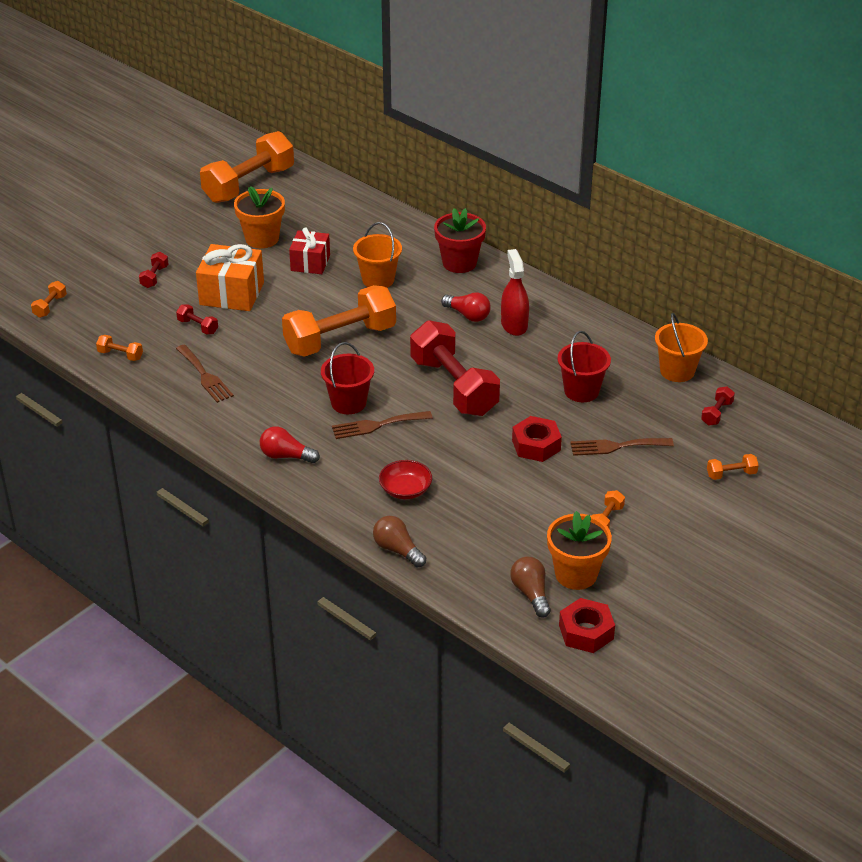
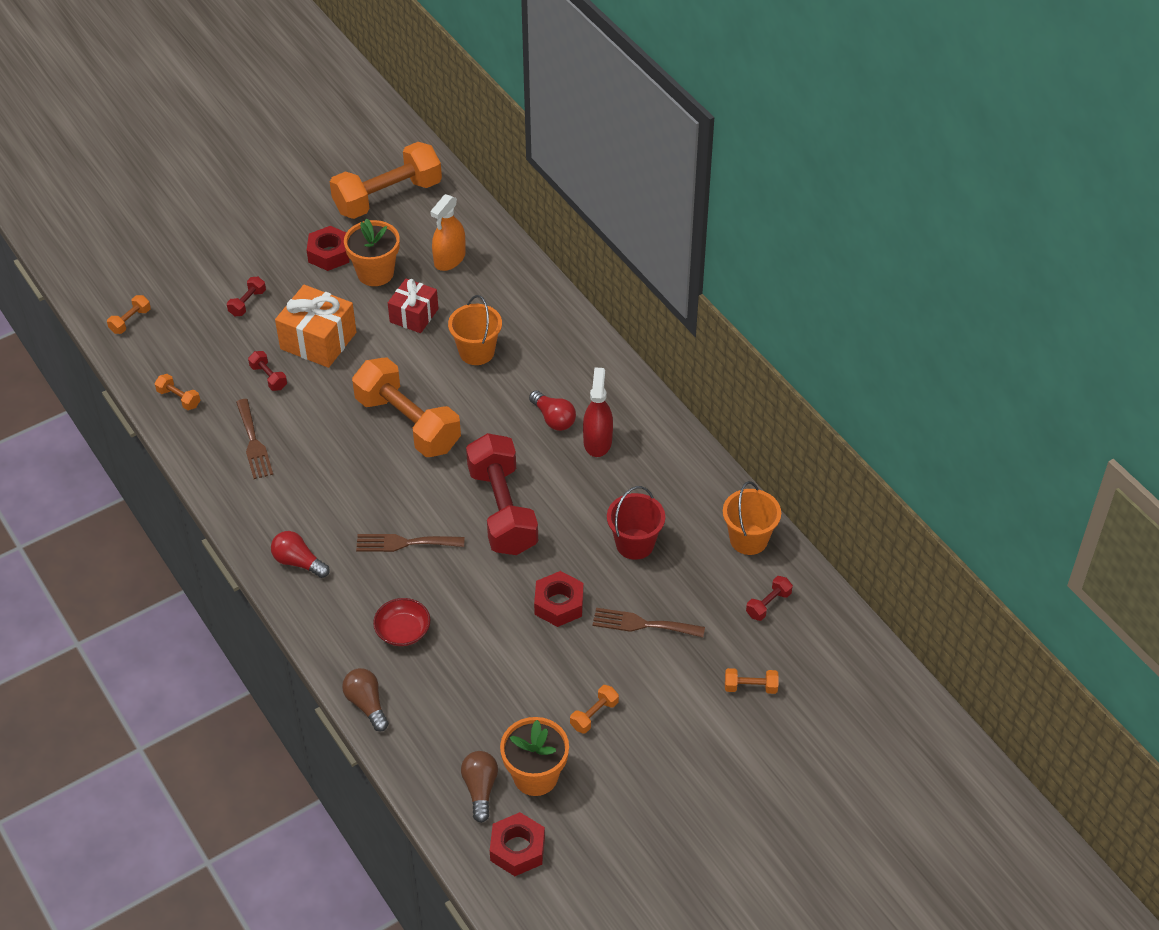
camera: 15 degrees right, 10 degrees up
(214, 231) = (329, 254): none -> red nut
(324, 219) = (449, 259): none -> orange spray bottle
(340, 339) = (408, 423): orange dumbbell -> orange dumbbell turned 60 degrees clockwise
(348, 403) = (386, 508): red bucket -> none
(459, 263) = (571, 346): red flower pot -> none

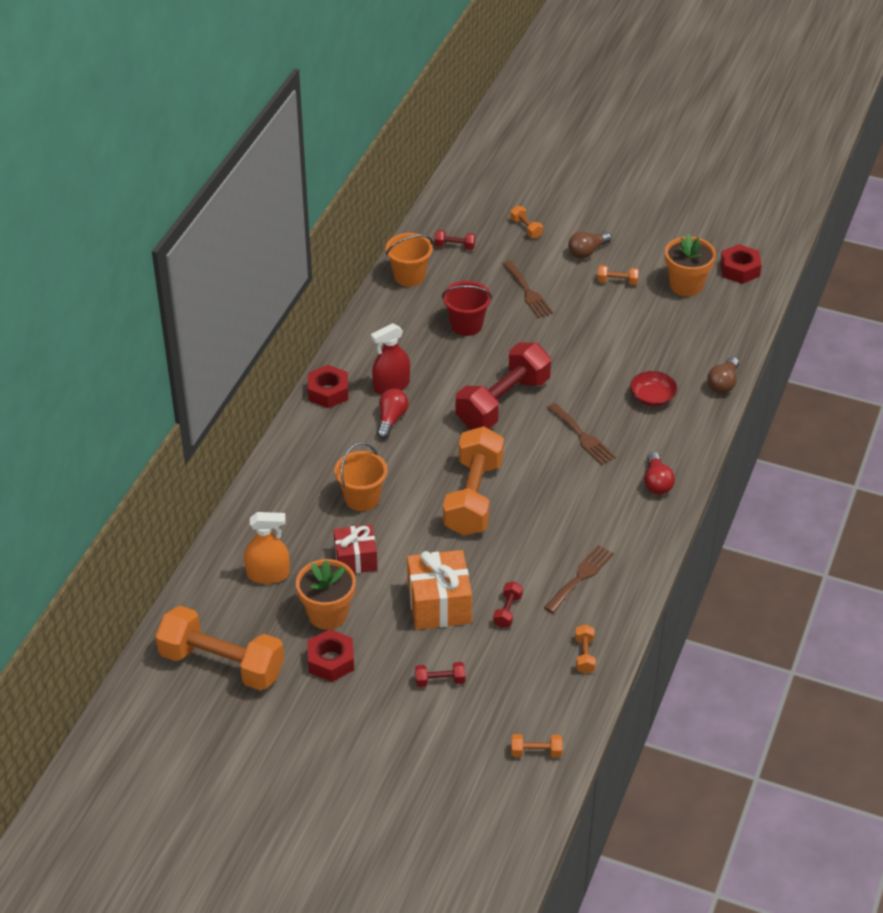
camera: 125 degrees left, 5 degrees down
(480, 789) = (721, 303): brown light bulb -> brown light bulb (587, 251)
(559, 604) = (552, 336): red nut -> red nut (328, 392)

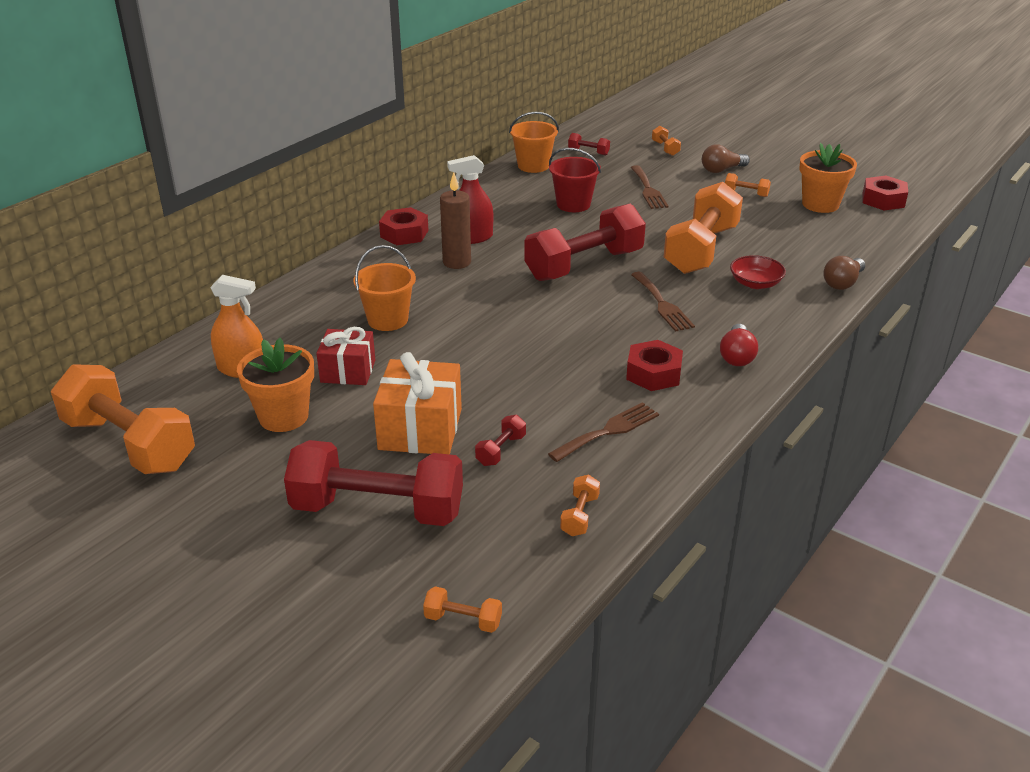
camera: 15 degrees right, 10 degrees down
(331, 661) = (257, 463): red nut -> red nut (653, 373)
(391, 419) = (457, 262): red light bulb -> brown candle
(440, 681) = (377, 509): red dumbbell -> red dumbbell, size x2.50
(473, 497) = (513, 337): orange dumbbell -> orange dumbbell (701, 250)

